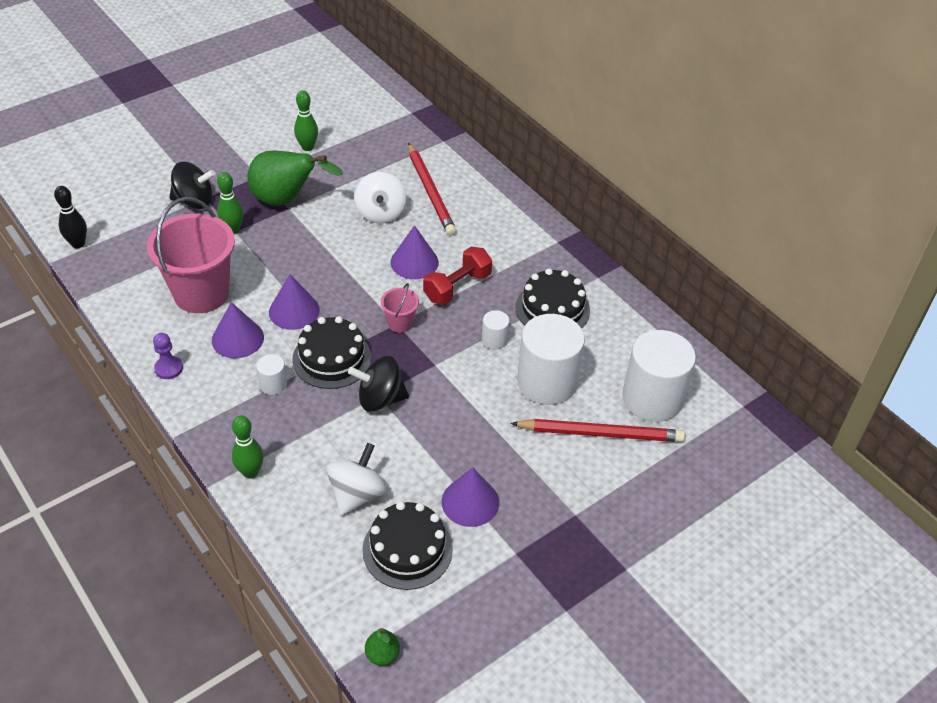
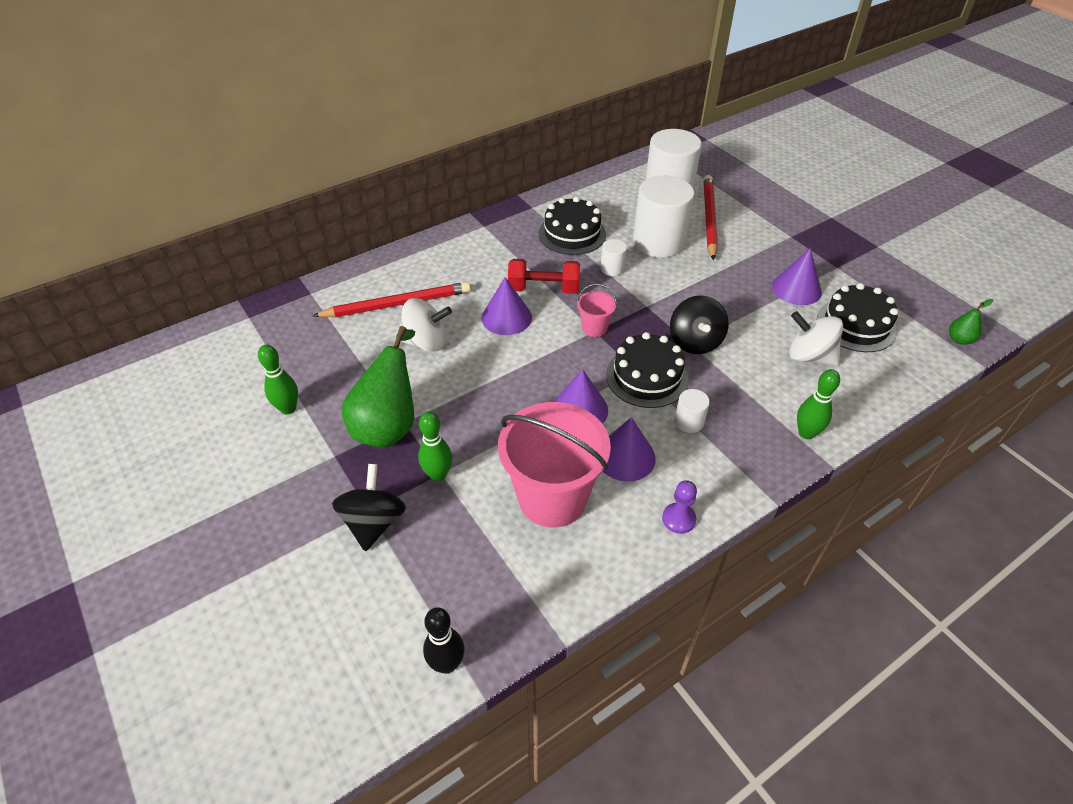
camera: 85 degrees left, 0 degrees up
(457, 287) = (543, 289): red dumbbell -> red dumbbell turned 45 degrees counterclockwise

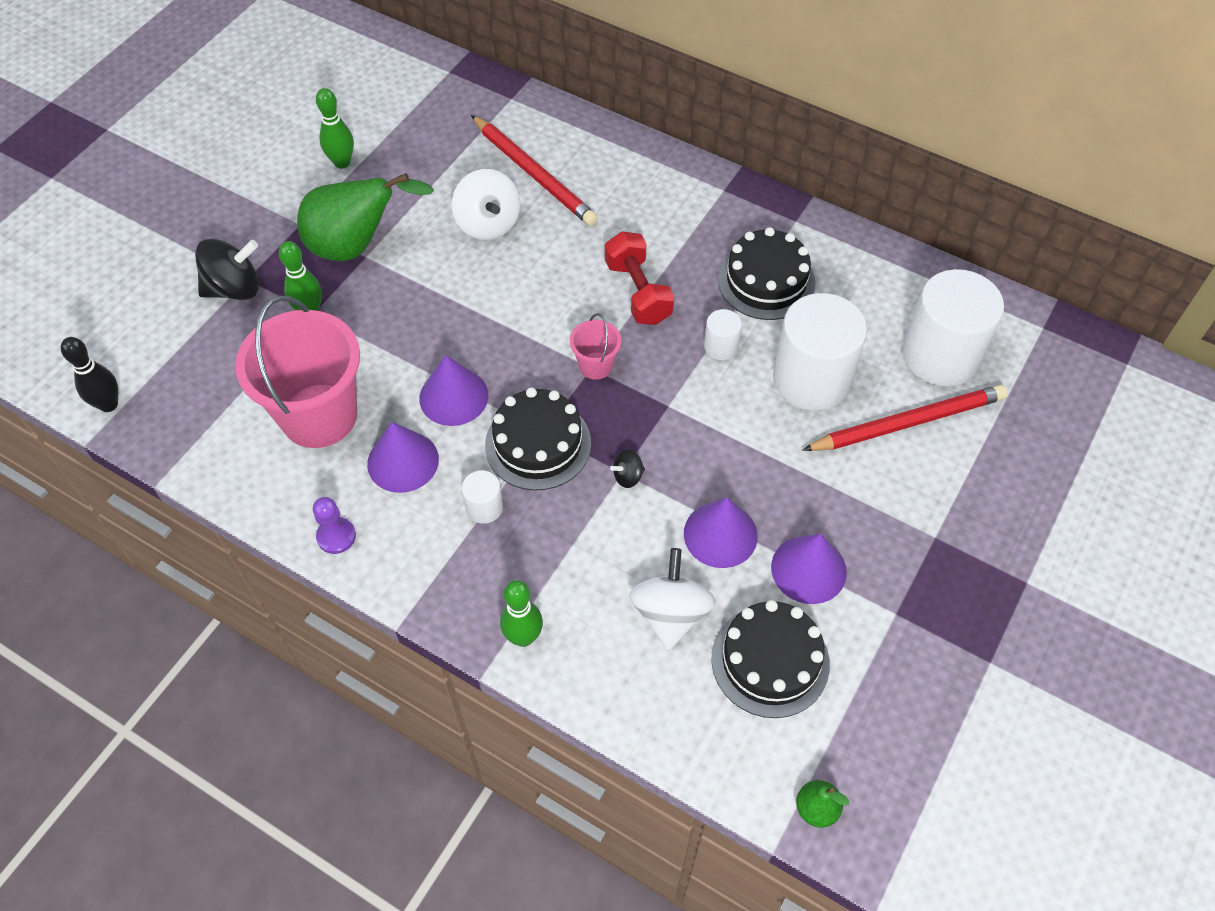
camera: 65 degrees right, 10 degrees up
(506, 317) = (567, 276): purple cone -> purple cone (720, 534)
(695, 342) = (628, 476): black spinning top -> black spinning top, size x0.48

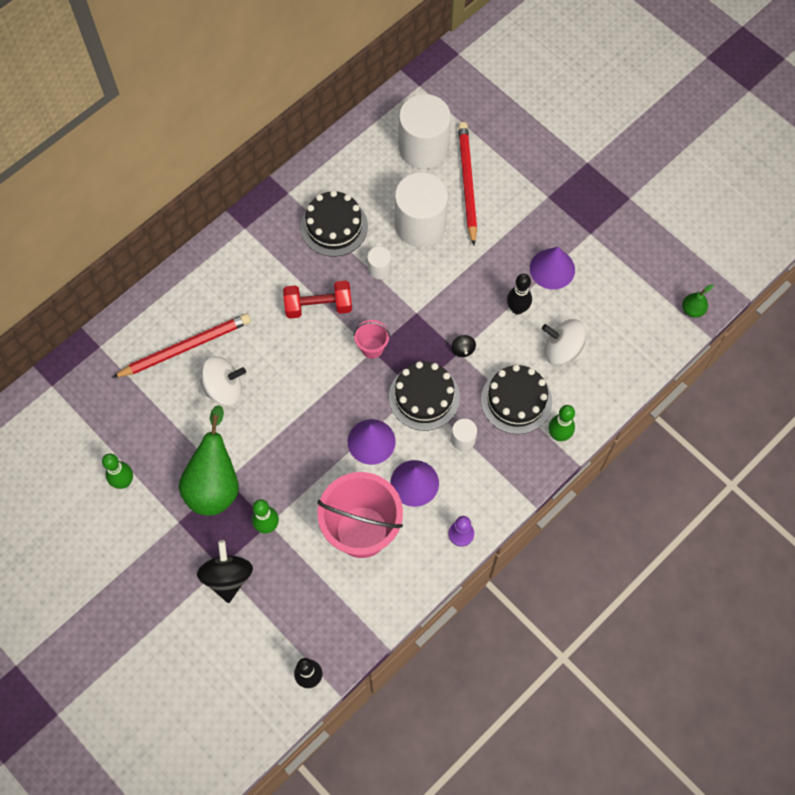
camera: 75 degrees left, 10 degrees up
(720, 534) = (517, 309): purple cone -> black bowling pin
(770, 661) = (604, 306): black cake -> black cake (516, 400)

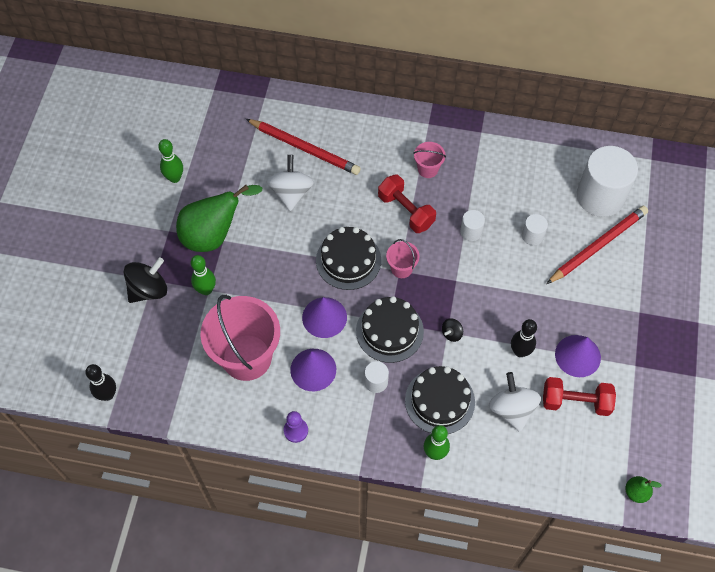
camera: 55 degrees right, 5 degrees down
(223, 389) = (291, 193): white spinning top -> white spinning top turned 135 degrees counterclockwise
(291, 260) = (428, 169): none -> pink bucket
(334, 226) = (480, 179): black cake -> black cake (348, 260)
(420, 225) = (532, 236): white cylinder -> white cylinder, size x0.45
(590, 299) = (575, 402): none -> red dumbbell

